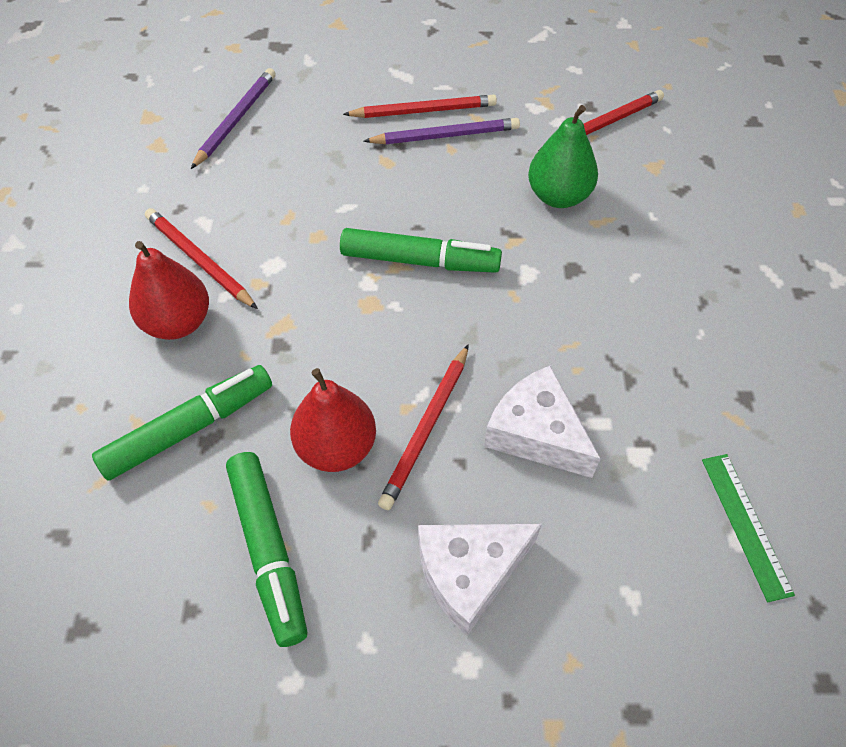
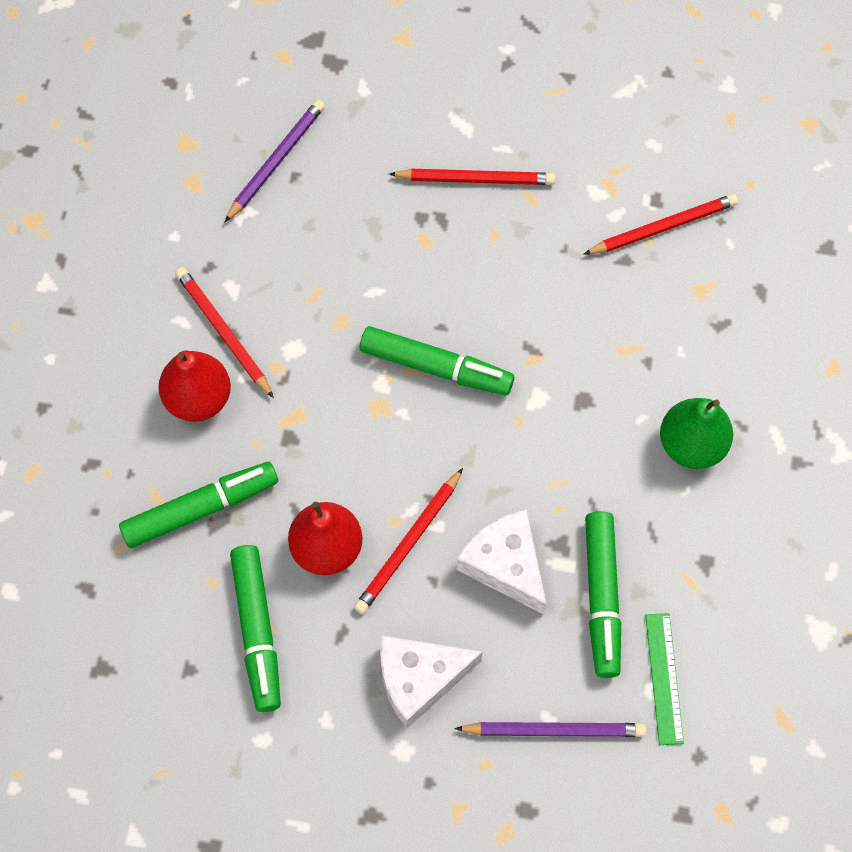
camera: 10 degrees right, 10 degrees up
(445, 136) = (491, 217): purple pencil -> purple pencil (553, 730)
(558, 196) = (591, 312): green pear -> green pear (691, 445)
(649, 450) = (601, 597): none -> green marker

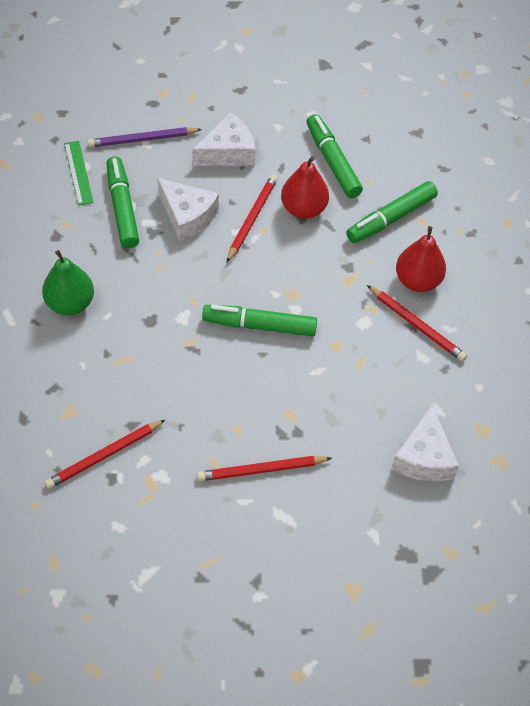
camera: 165 degrees right, 10 degrees down
(276, 162) = (424, 457): purple pencil -> white cheese

